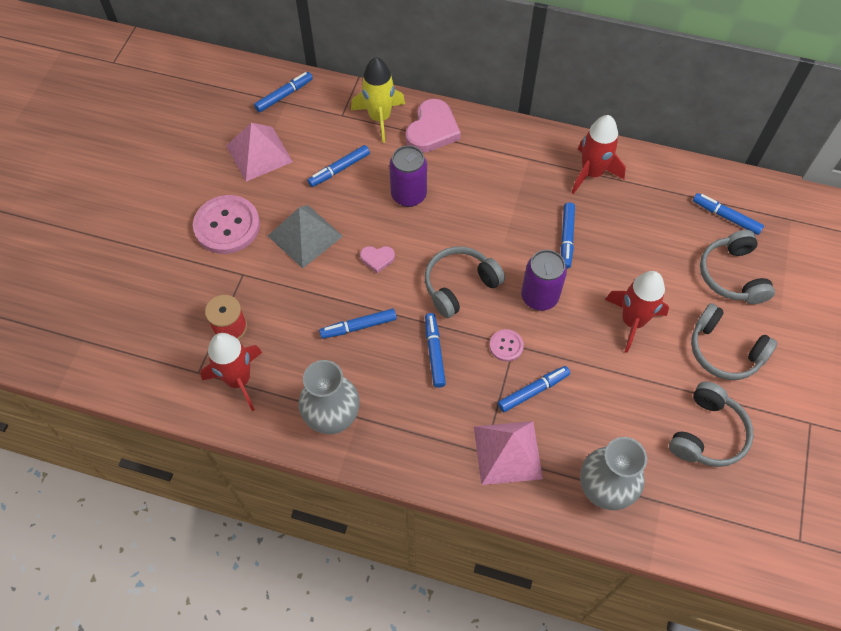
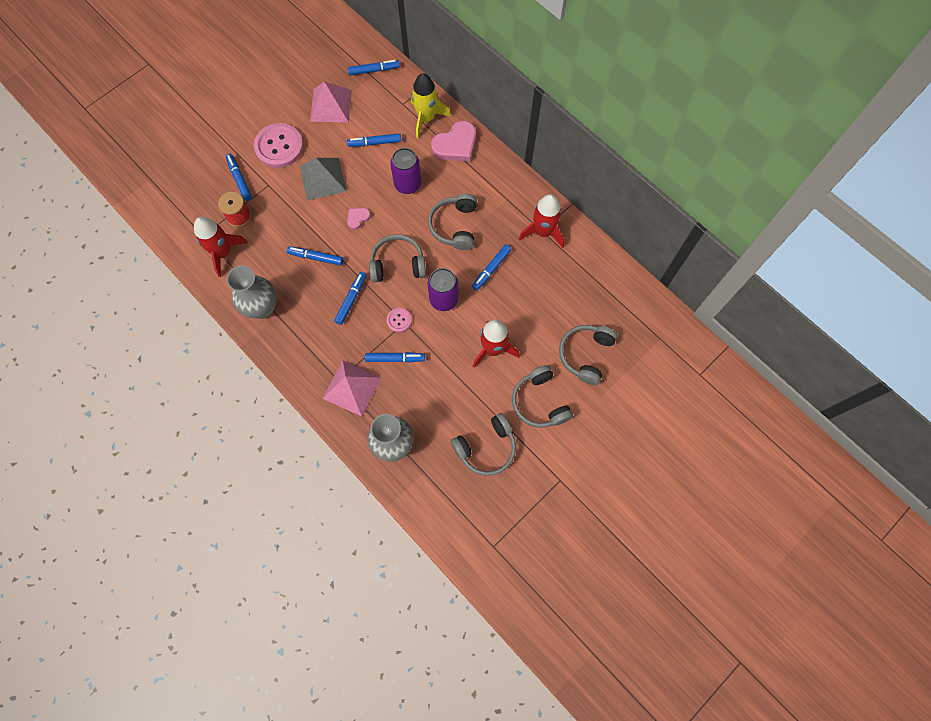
camera: 30 degrees right, 10 degrees up
(377, 259) = (357, 218): pink heart -> pink heart turned 105 degrees clockwise
(493, 213) = (455, 226): none -> grey headphones
(725, 217) = (614, 312): blue marker -> blue marker (239, 179)

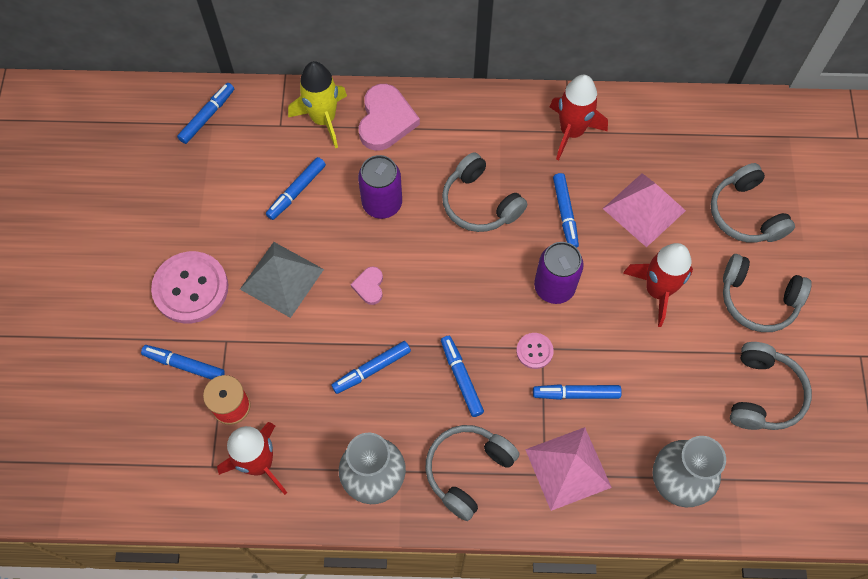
camera: 45 degrees left, 5 degrees down
(331, 105) = (200, 193): pink pyramid -> pink pyramid (644, 209)
(395, 358) = (576, 394): blue marker -> blue marker turned 135 degrees counterclockwise
(397, 264) = (467, 295): grey headphones -> grey headphones (468, 471)

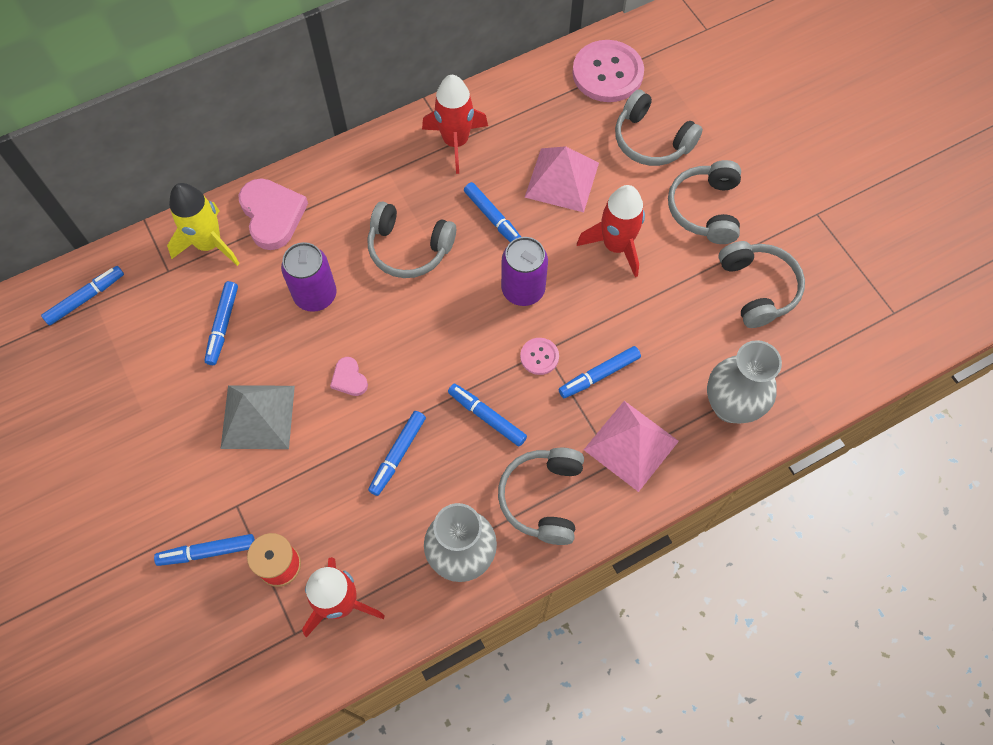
camera: 30 degrees left, 0 degrees up
(191, 288) = (169, 474): pink button -> pink button (607, 73)
(207, 116) = (86, 298): blue marker -> blue marker turned 45 degrees clockwise
(758, 299) = (705, 209): grey headphones -> grey headphones turned 105 degrees clockwise

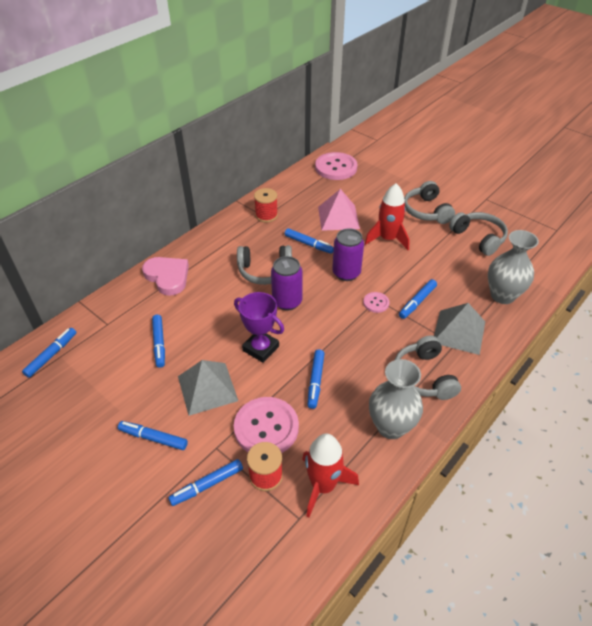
camera: 20 degrees left, 20 degrees down
(209, 244) = (130, 302): yellow rocket -> none
(307, 500) = (266, 428): none -> pink button
(315, 295) = (216, 310): purple can -> purple can (287, 301)
(349, 379) = (261, 348): pink heart -> purple trophy
(455, 142) = (266, 215): red rocket -> red spool
(487, 417) = (362, 343): blue marker -> blue marker (153, 438)
(631, 445) = (459, 332): pink pyramid -> grey pyramid
(651, 140) = (377, 189): grey headphones -> none

